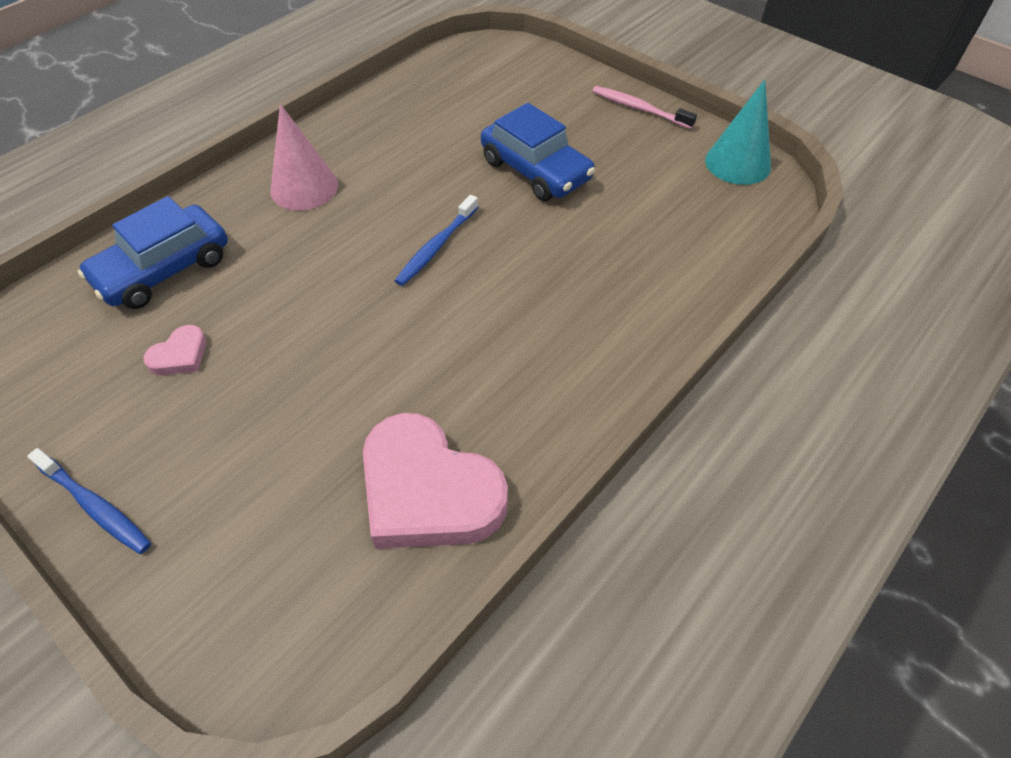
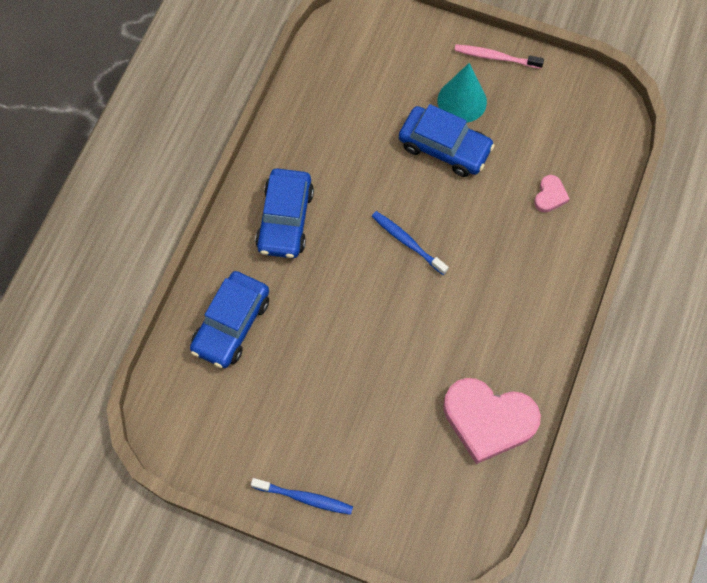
camera: 20 degrees left, 15 degrees up
(180, 355) = (287, 385): pink heart -> pink heart (550, 196)
(304, 187) = (285, 219): pink cone -> blue car
(436, 247) = (407, 242): blue toothbrush -> blue toothbrush turned 120 degrees clockwise
(738, 163) = (584, 93): turquoise cone -> turquoise cone (462, 101)

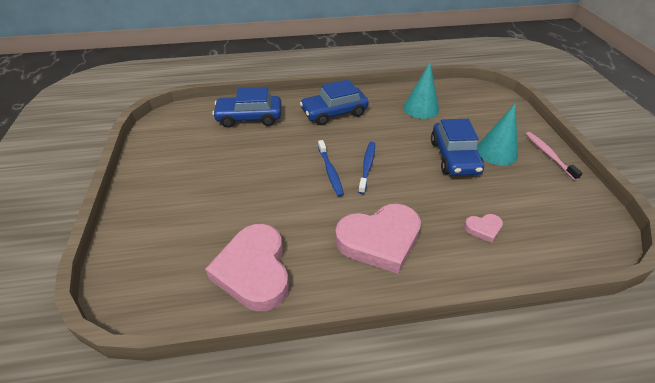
camera: 60 degrees right, 25 degrees down
(304, 498) = (139, 190): blue toothbrush -> blue toothbrush (330, 171)
(339, 117) = (421, 108): none -> turquoise cone
(513, 293) = (379, 240): none -> pink heart

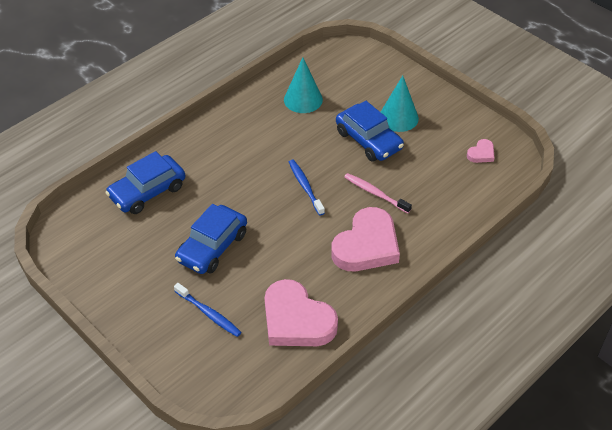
camera: 35 degrees left, 5 degrees up
(330, 171) = (278, 208): blue toothbrush -> blue toothbrush (209, 314)
(334, 113) = (226, 144): blue car -> blue car (212, 247)
(483, 228) = (432, 195): pink heart -> pink heart (481, 153)
(549, 155) = (439, 100): pink toothbrush -> pink toothbrush (375, 193)

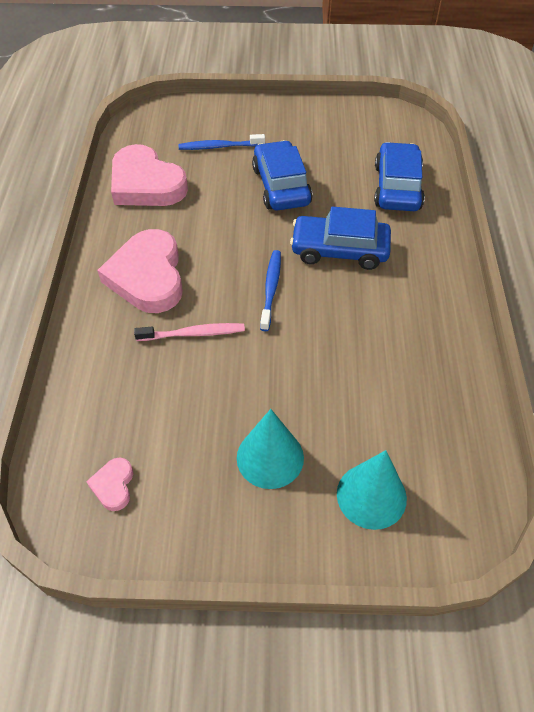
camera: 135 degrees right, 5 degrees up
(296, 320) = (146, 184): pink heart -> pink heart turned 135 degrees counterclockwise
(303, 99) = (407, 389): turquoise cone -> turquoise cone (371, 495)
(305, 187) = (271, 289): blue toothbrush -> blue toothbrush turned 105 degrees counterclockwise
(368, 140) = (269, 394): blue car -> blue car (339, 250)

